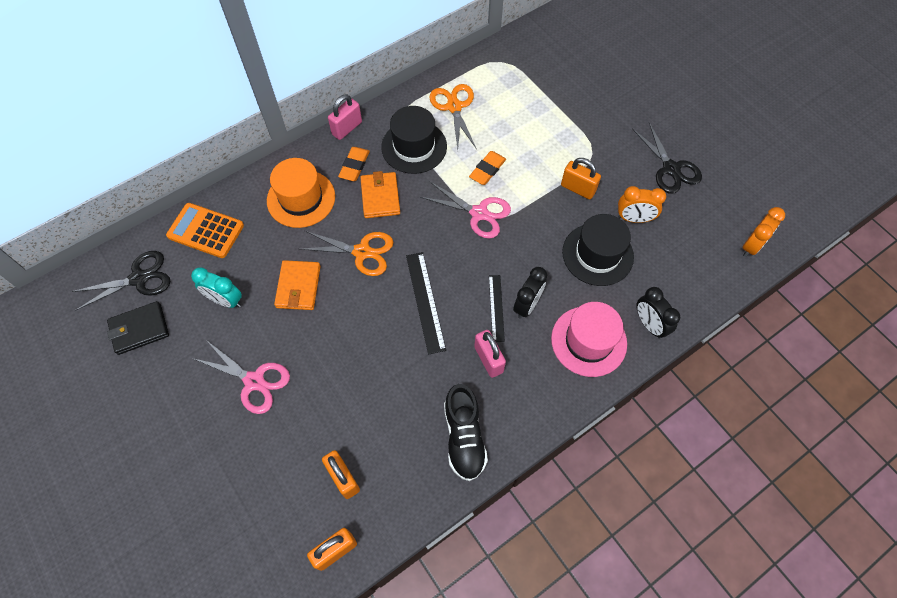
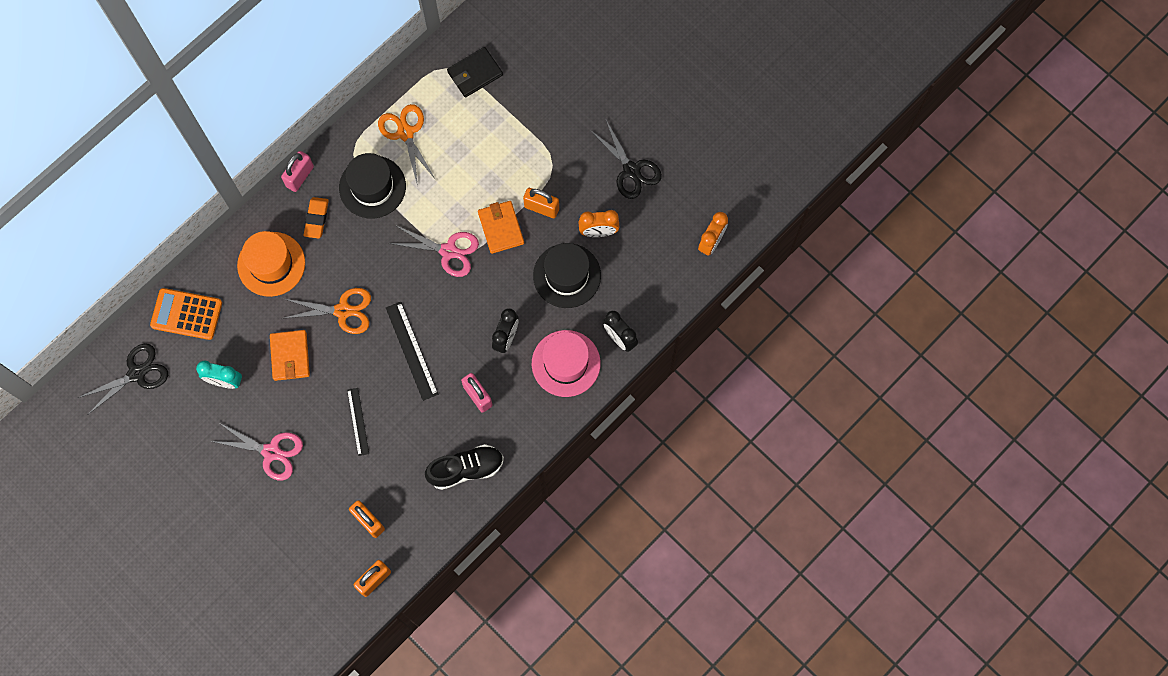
camera: 10 degrees left, 10 degrees up
(139, 329) = (153, 422): black wallet -> black wallet (475, 73)
(380, 197) = (349, 249): orange wallet -> orange wallet (501, 228)
(464, 437) = (466, 469): black shoe -> black shoe turned 90 degrees counterclockwise
(487, 170) = (450, 201): orange eraser -> none
(496, 308) = (478, 345): black ruler -> black ruler (358, 421)

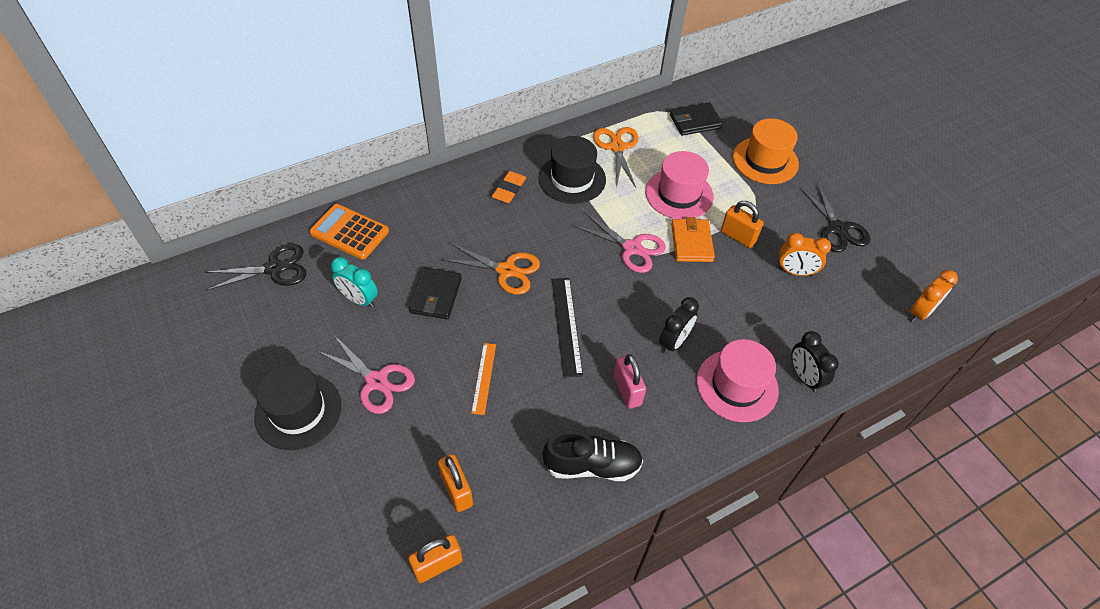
camera: 15 degrees right, 20 degrees down
(271, 264) = (450, 213): orange hat -> orange hat (765, 160)
(290, 356) = (436, 295): orange wallet -> black wallet
(300, 176) = (506, 155): pink padlock -> none
(358, 421) = (484, 378): black ruler -> orange ruler
(478, 174) = (679, 194): none -> pink hat
(567, 275) = (753, 301): black hat -> black hat (298, 411)

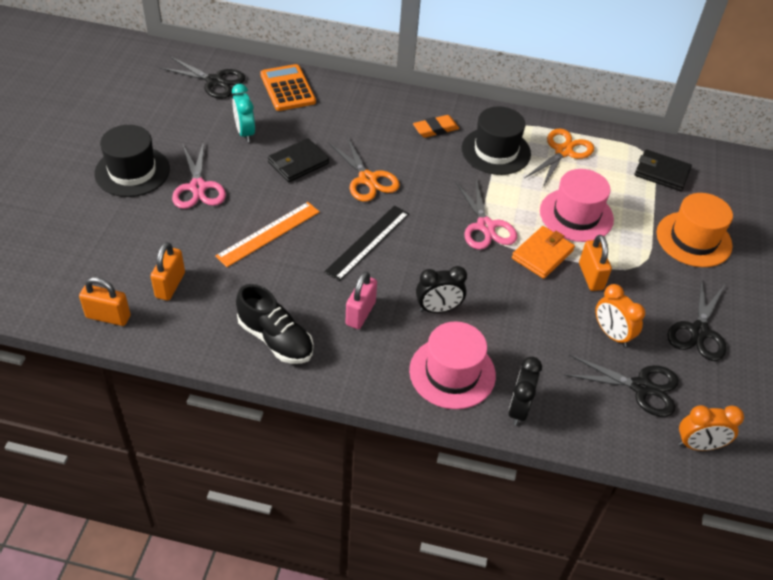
camera: 40 degrees right, 5 degrees down
(484, 378) = (269, 234): orange ruler -> orange ruler, size x1.53
(851, 298) = (641, 387): none -> black scissors

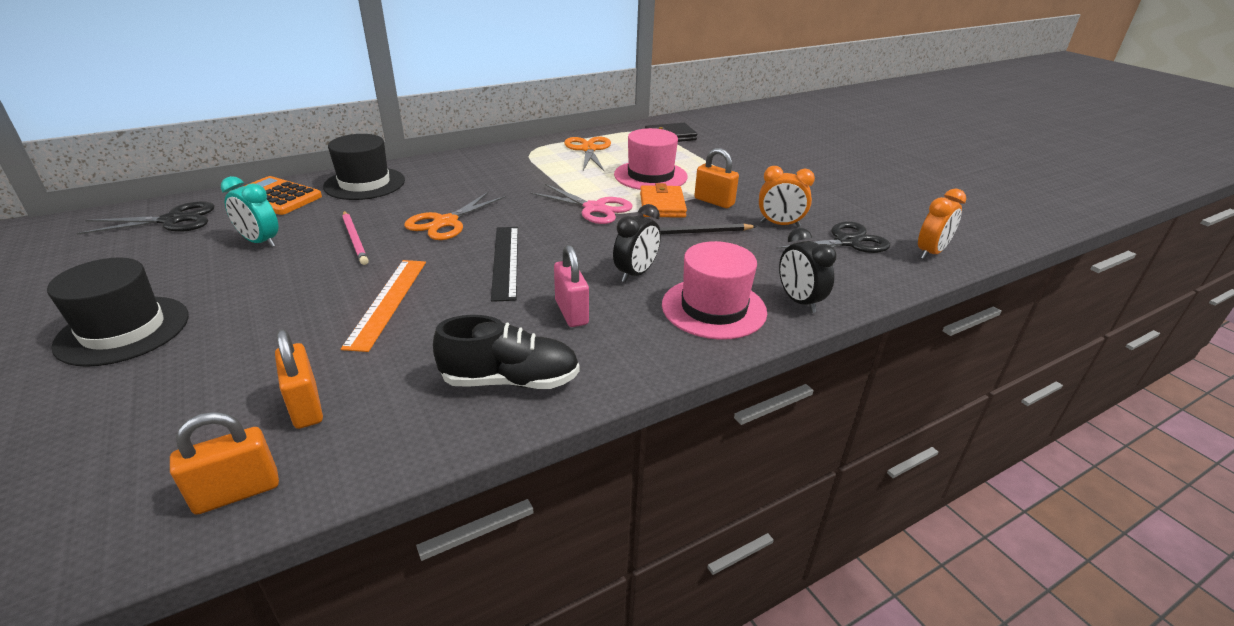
camera: 40 degrees left, 15 degrees down
(198, 187) = (245, 304): pink scissors -> none
(298, 163) = (355, 239): black wallet -> pink pencil
(367, 179) = (446, 222): orange scissors -> orange scissors turned 105 degrees clockwise
(435, 129) = (467, 172): orange eraser -> none
(496, 151) = (537, 166): black hat -> black hat (364, 183)
(533, 301) = (699, 232): none -> black pencil
(693, 239) = (742, 157): orange hat -> none
(699, 331) = (824, 197): black scissors -> none

